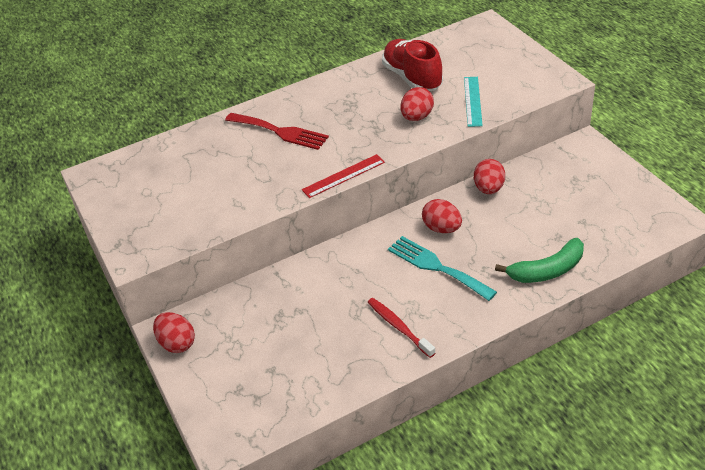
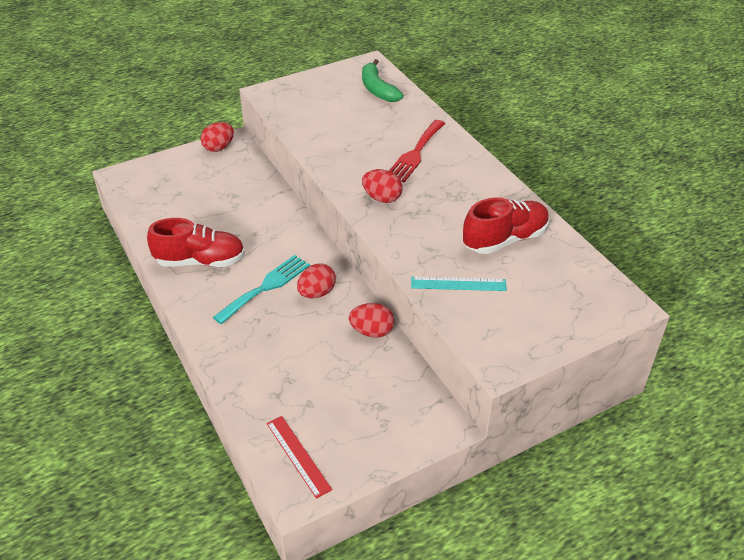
camera: 85 degrees right, 0 degrees up
(343, 176) = (343, 192): red ruler -> red ruler (298, 455)
(399, 327) = (200, 261): red toothbrush -> red shoe
(417, 117) = (431, 240): red egg -> red egg (382, 198)
(547, 270) = (243, 365): green banana -> green banana (377, 89)

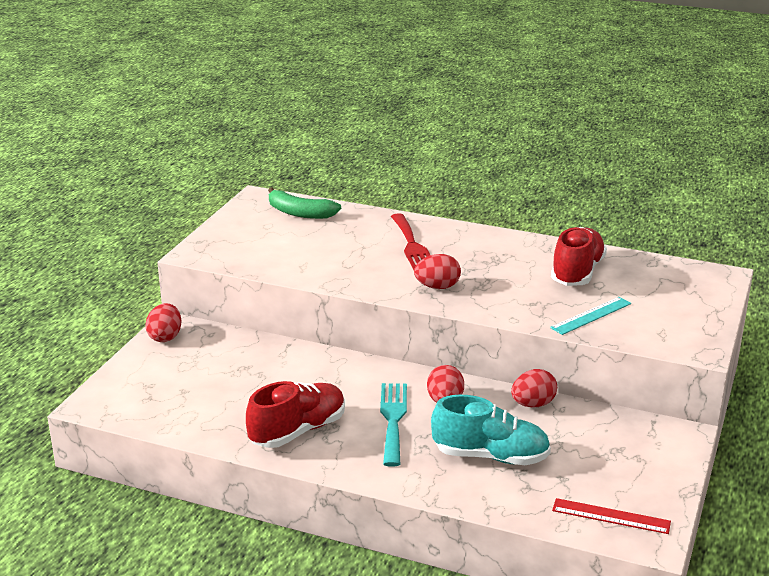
camera: 40 degrees left, 15 degrees down
(287, 354) = (490, 456): none -> turquoise shoe

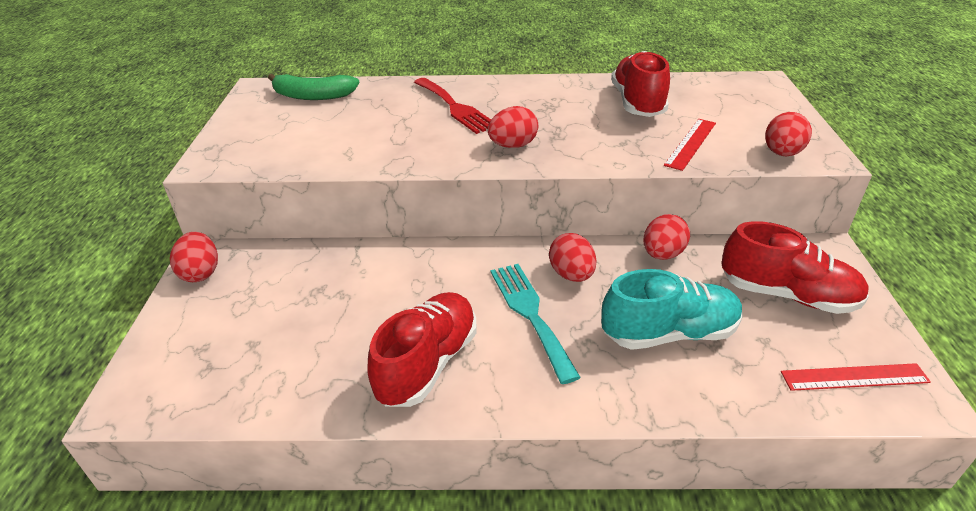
camera: 20 degrees left, 10 degrees up
(591, 316) = (691, 143): turquoise ruler -> red ruler
(612, 455) = (787, 295): none -> red shoe
(664, 339) = (782, 153): none -> red egg

